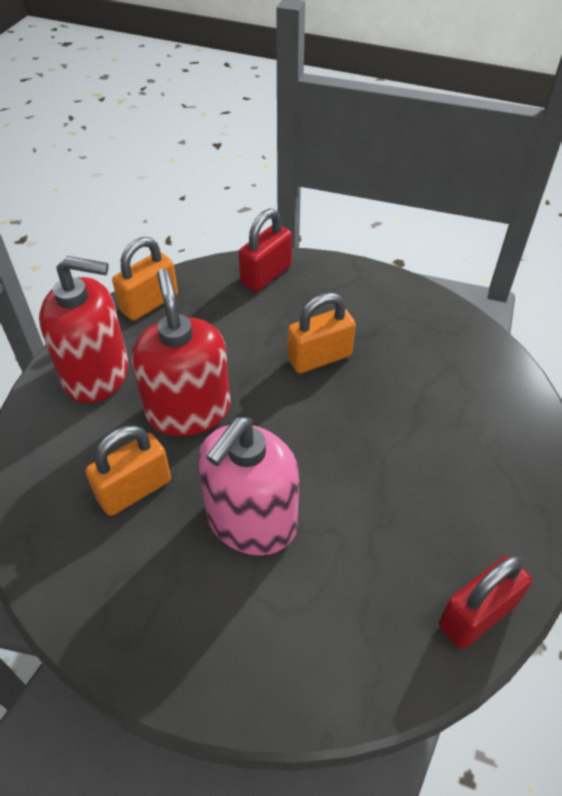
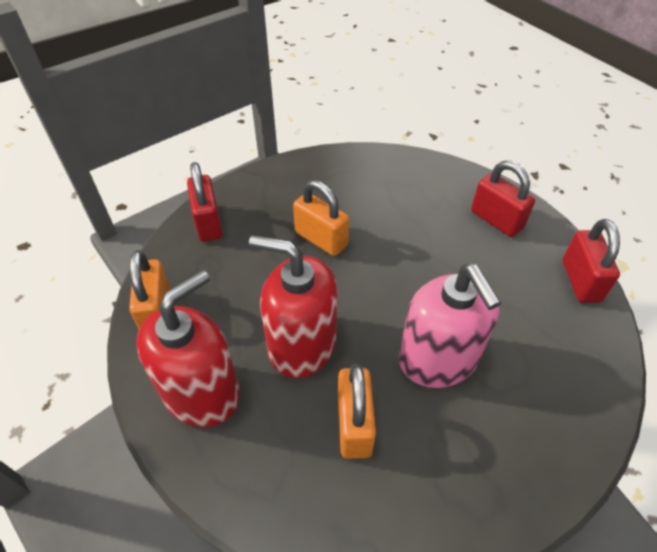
camera: 55 degrees left, 0 degrees up
(319, 357) = (321, 239): orange padlock -> orange padlock turned 60 degrees counterclockwise
(493, 488) = (496, 220): none -> red padlock

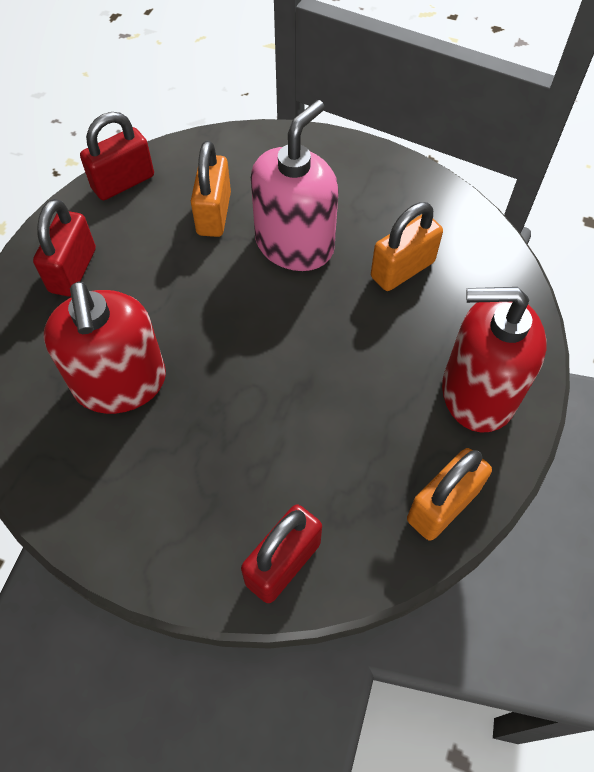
camera: 125 degrees left, 10 degrees up
(302, 345) = (365, 348): red soap dispenser -> red soap dispenser (120, 383)
(321, 239) = (218, 416): orange padlock -> orange padlock (214, 214)

